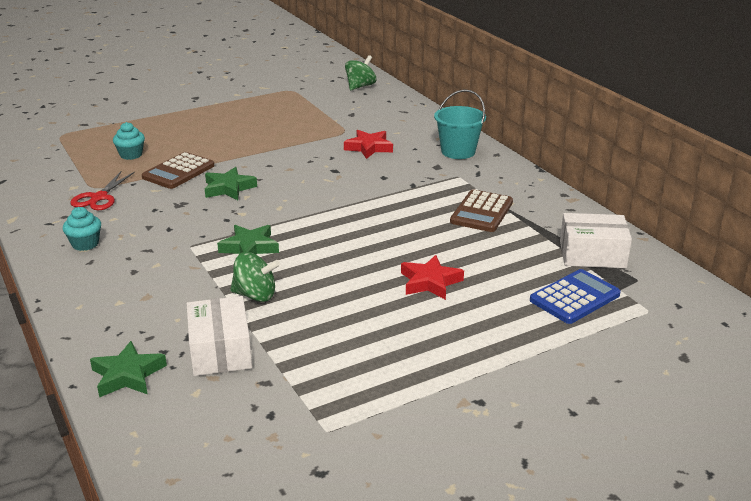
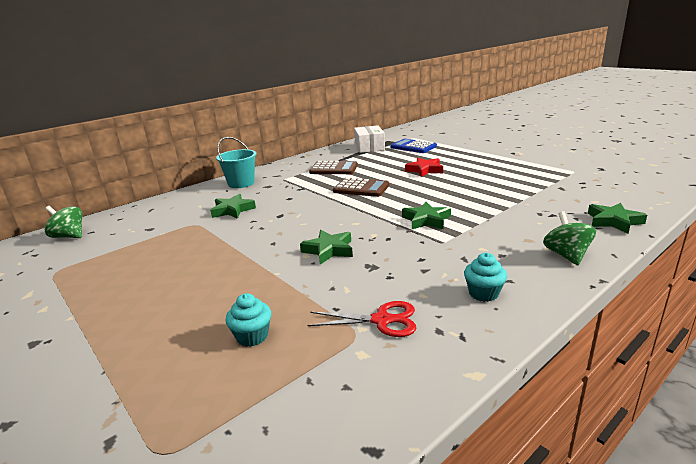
camera: 100 degrees left, 5 degrees down
(178, 172) = (298, 286): brown calculator -> brown calculator (361, 188)
(220, 350) = (552, 203): white box -> none
(255, 295) = (485, 206): green spinning top -> green spinning top (566, 255)
(369, 147) = (233, 210): red star -> green star

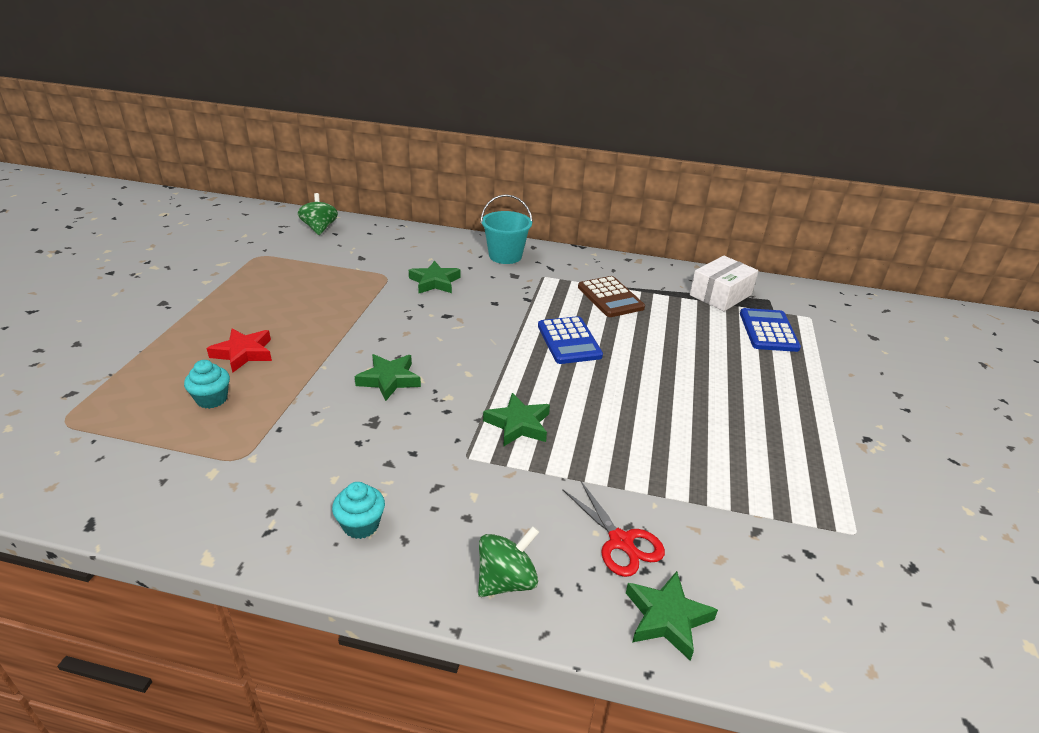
camera: 50 degrees right, 10 degrees up
(361, 188) = (569, 341): brown calculator -> blue calculator
(381, 320) = (271, 466): red scissors -> red scissors (621, 541)
(425, 170) = (685, 371): red star -> red star (243, 353)

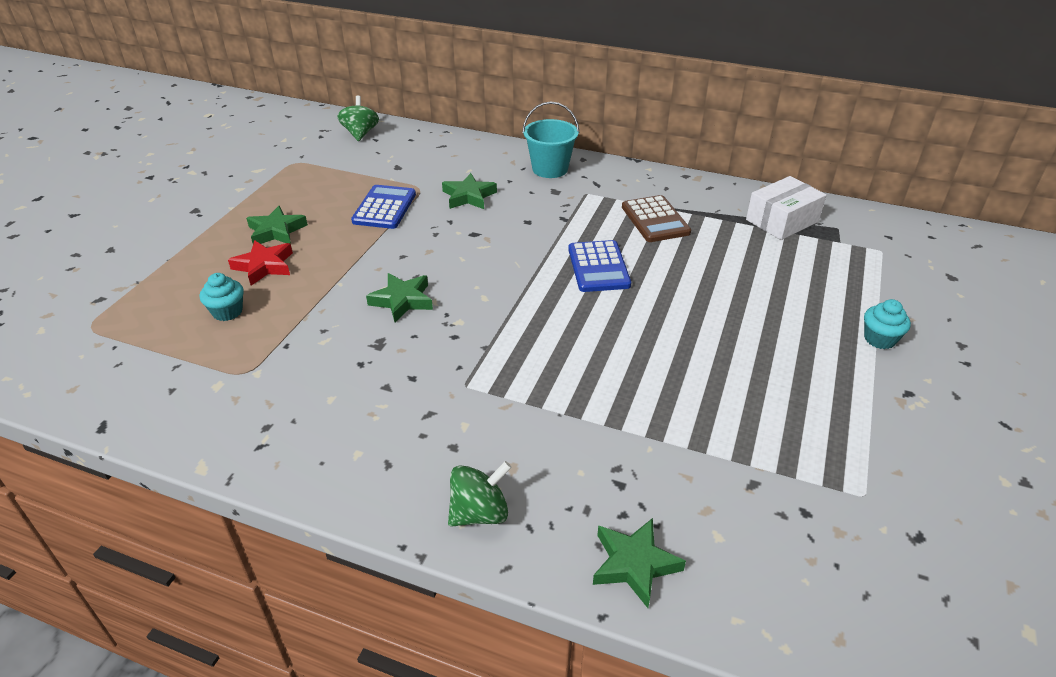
camera: 10 degrees right, 5 degrees up
(361, 525) = (348, 446): turquoise cupcake -> turquoise cupcake (879, 339)
(518, 424) = (525, 355): green star -> green star (276, 231)
(621, 541) = (604, 483): red scissors -> none
(768, 331) = (827, 265): blue calculator -> blue calculator (384, 208)

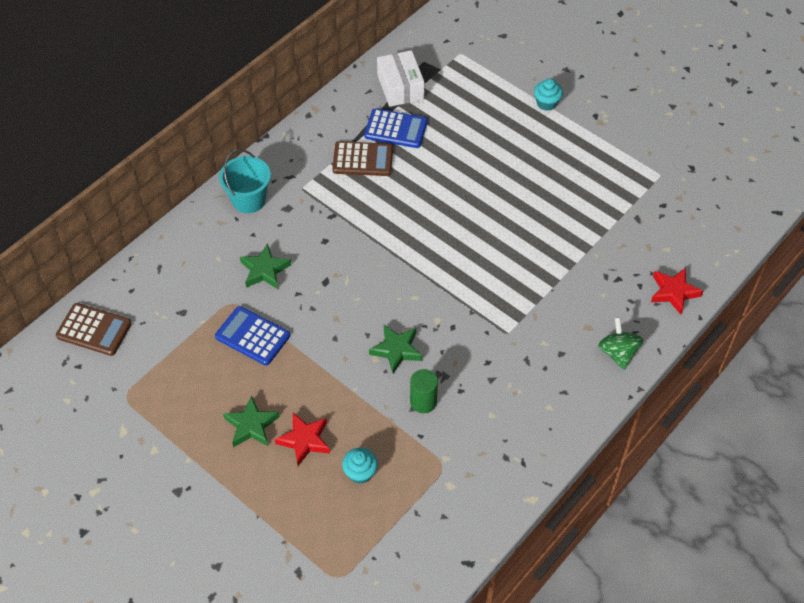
camera: 70 degrees left, 15 degrees up
(335, 336) = (423, 402): none -> green cylinder
(360, 133) = (94, 330): green spinning top -> brown calculator
(598, 267) = (408, 216): blue calculator -> blue calculator (396, 129)
(634, 564) = (673, 292): green star -> red star

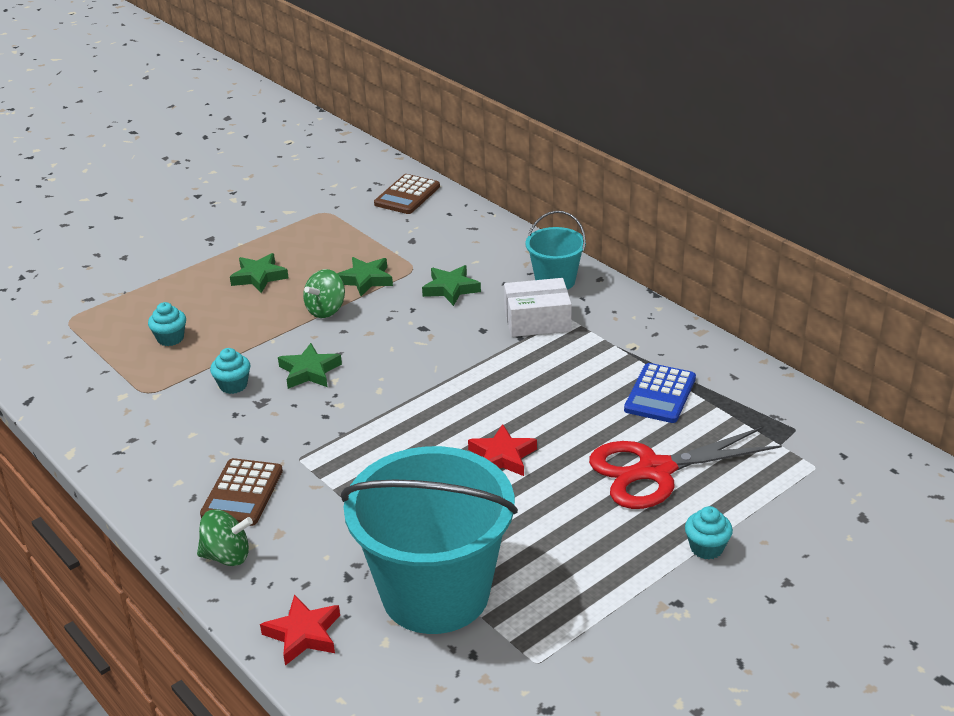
camera: 100 degrees right, 20 degrees down
(252, 336) = (366, 280): blue calculator -> green star
(304, 357) = (326, 310): none -> green spinning top
(304, 440) = (226, 306): red star -> red star (502, 456)
(363, 159) = (608, 364): brown calculator -> brown calculator (242, 493)
(400, 87) = (741, 403): white box -> white box (537, 320)
(423, 402) = (233, 385): green cylinder -> turquoise cupcake
(479, 129) = (655, 471): none -> red scissors
(620, 230) = (435, 593): none -> turquoise bucket

